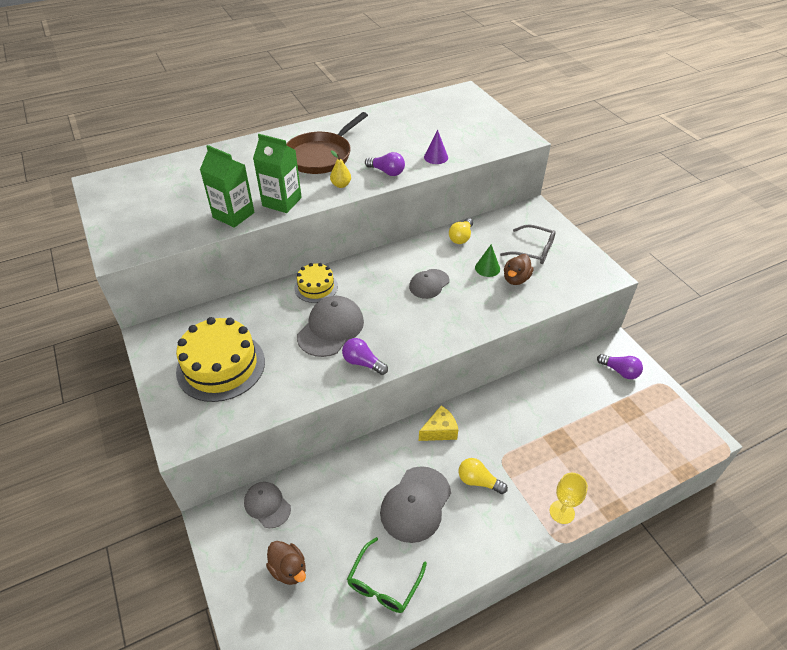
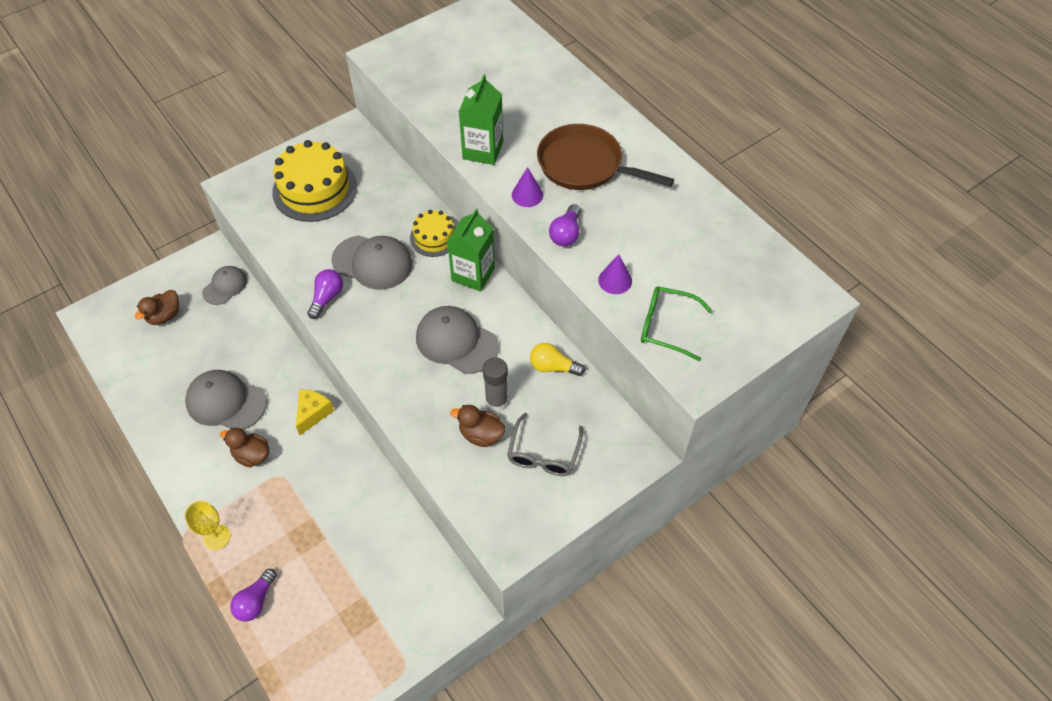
camera: 80 degrees right, 10 degrees up
(233, 215) = (451, 118): green carton -> green carton (473, 274)
(341, 185) = (527, 195): yellow pear -> purple cone
(384, 583) = (149, 387): green glasses -> green glasses (667, 326)
(429, 284) = (456, 342): grey cap -> grey cap, size x1.60
(439, 431) = (313, 413): yellow cheese -> yellow cheese turned 120 degrees counterclockwise
(478, 481) = (252, 455): yellow light bulb -> brown duck
(487, 268) = (496, 401): green cone -> grey glue stick
(620, 371) = (419, 611): purple light bulb -> purple light bulb (256, 601)

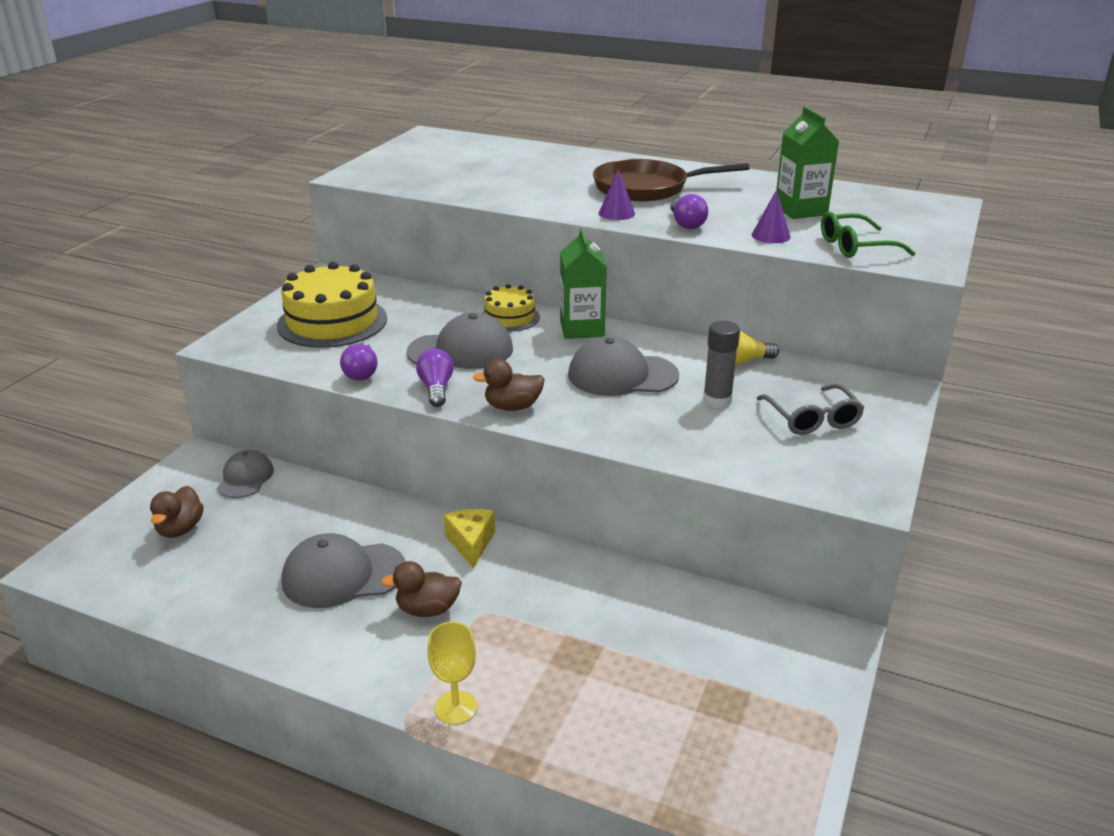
camera: 30 degrees left, 25 degrees down
(256, 601) = (577, 748): purple light bulb -> purple light bulb (361, 372)
(481, 435) = (732, 428): brown duck -> brown duck (512, 407)
(483, 150) = (536, 201): green carton -> green carton (800, 210)

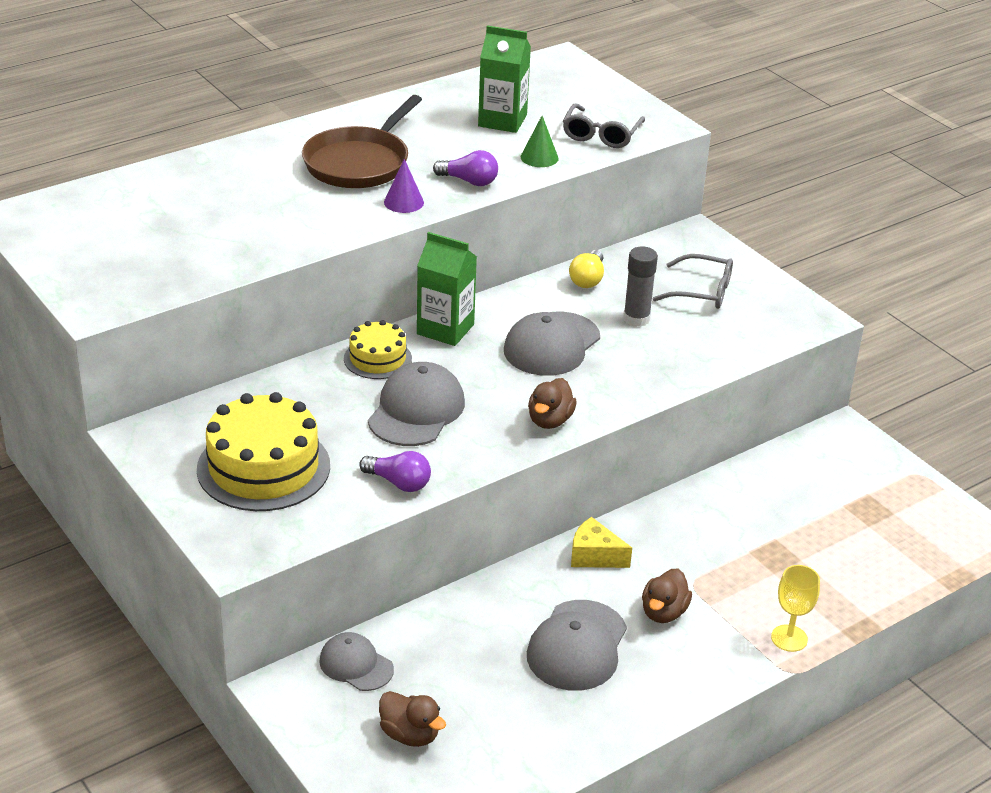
camera: 60 degrees left, 5 degrees up
(436, 389) = (476, 450): purple light bulb -> none
(770, 236) = (539, 157): purple cone -> green cone
(856, 246) = (601, 135): green glasses -> grey glasses

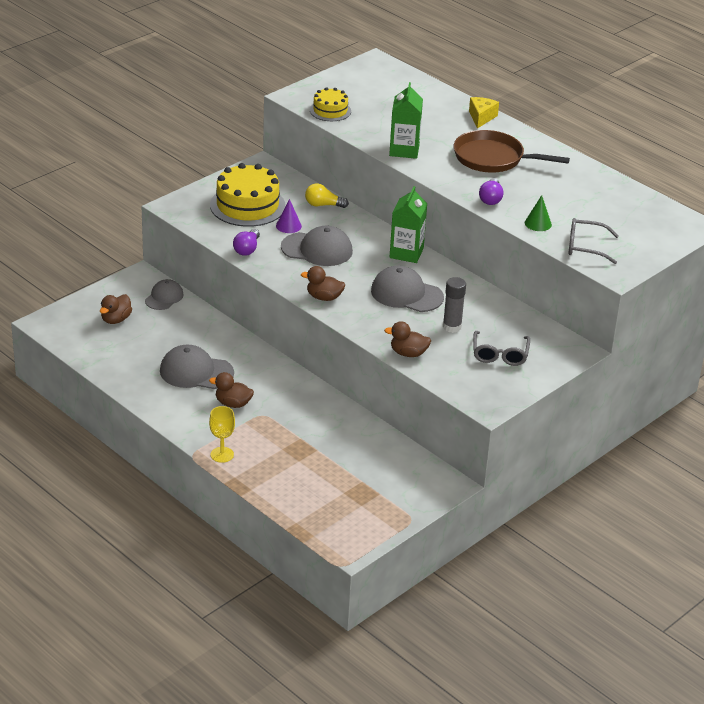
camera: 80 degrees right, 0 degrees up
(377, 358) = (364, 232): yellow cake -> yellow cake (330, 110)
(403, 202) = (452, 177): purple cone -> purple cone (288, 226)
(502, 120) = (582, 206): green carton -> green carton (404, 150)
(588, 279) = (492, 305): yellow light bulb -> yellow light bulb (323, 205)
(594, 556) = (277, 375): yellow cheese -> yellow cheese (481, 117)
(697, 364) = (408, 353): none -> brown duck

